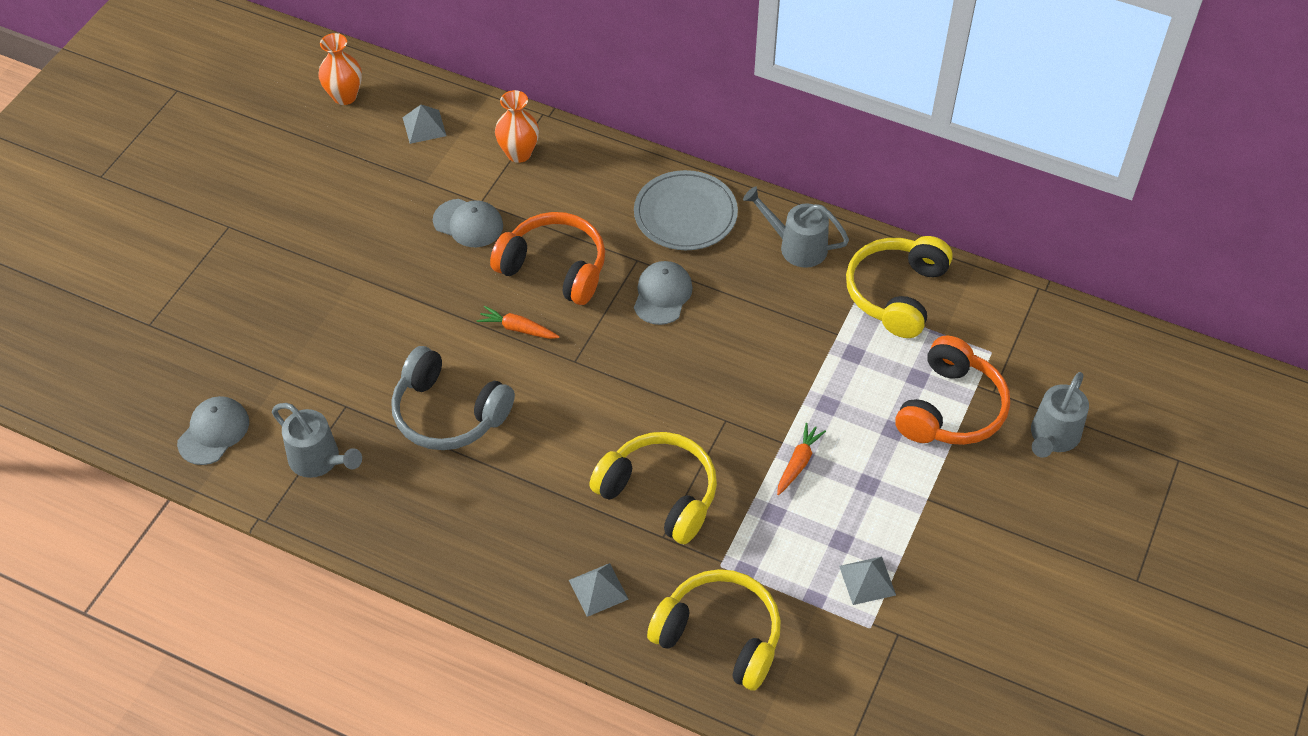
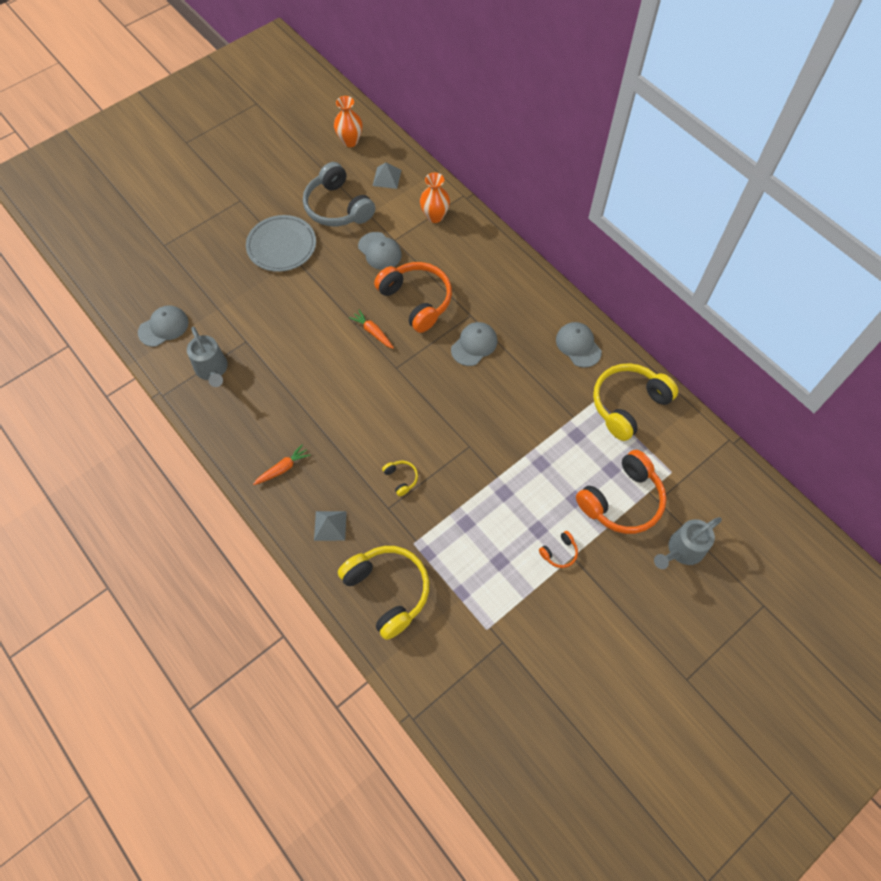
camera: 25 degrees right, 10 degrees up
(448, 413) = (302, 371): grey headphones -> grey headphones (338, 207)
(659, 494) = (401, 478): yellow headphones -> yellow headphones, size x0.43
(685, 214) = (518, 296): grey plate -> grey plate (281, 245)
(796, 246) = (578, 345): grey watering can -> grey cap
(798, 463) = (500, 495): orange carrot -> orange carrot (283, 468)
(867, 580) = (502, 596): grey pyramid -> none
(909, 500) = (559, 552): none -> orange headphones

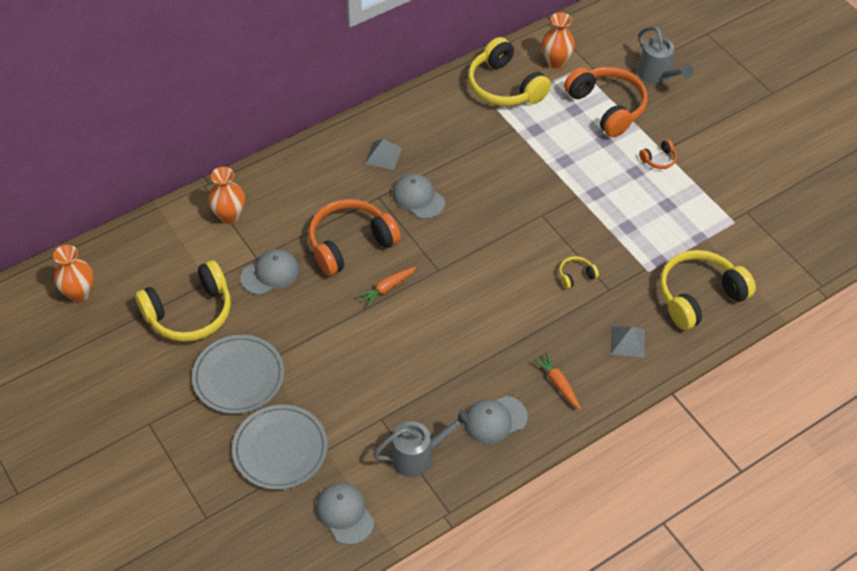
camera: 85 degrees left, 10 degrees down
(219, 280) = (280, 449): none -> grey plate
(338, 207) = (190, 313): grey headphones -> yellow headphones
(387, 177) = (154, 258): grey pyramid -> grey pyramid (383, 156)
(559, 552) = (658, 159): orange headphones -> orange headphones turned 90 degrees clockwise
(578, 345) = (431, 113): grey cap -> grey cap (495, 420)
(675, 449) = (555, 62): none -> orange vase

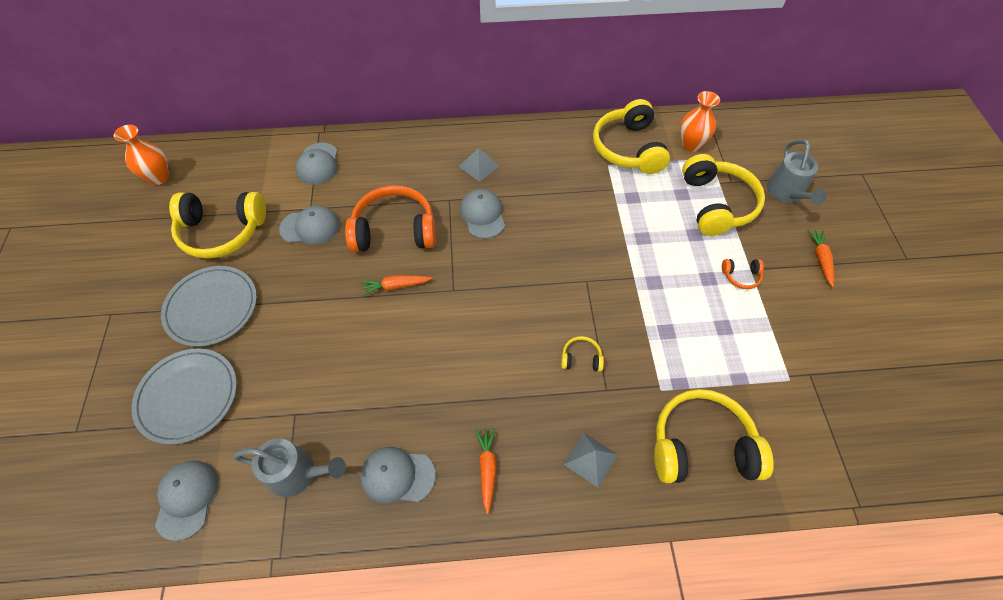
camera: 30 degrees right, 5 degrees up
(229, 216) = (318, 164): orange vase -> grey cap
(607, 107) = (716, 204): orange headphones -> yellow headphones
(710, 120) = (820, 259): none -> orange carrot

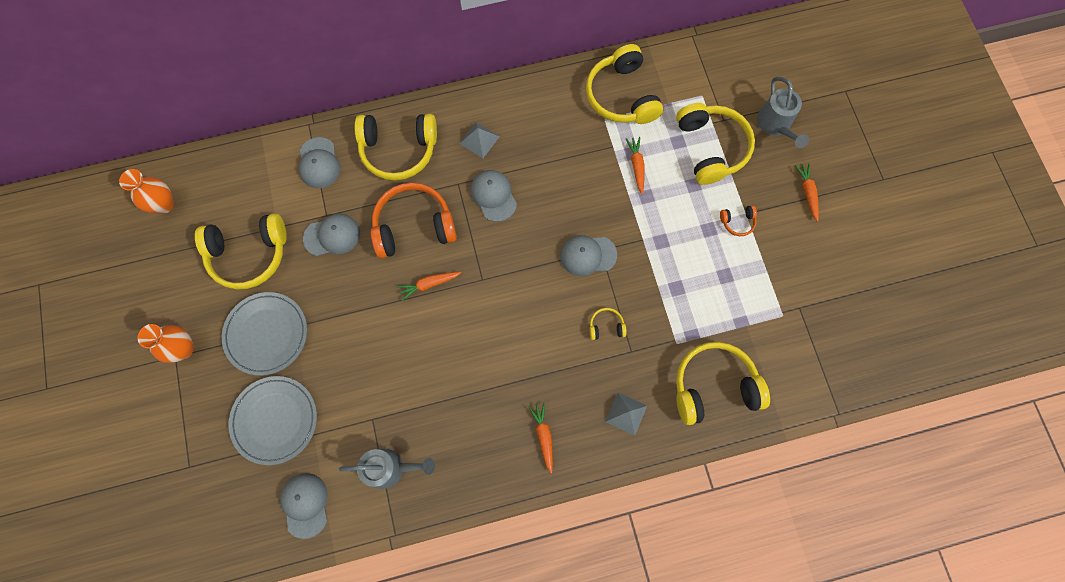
camera: 10 degrees left, 15 degrees up
(397, 475) = (472, 455): grey cap -> grey cap (588, 255)
(398, 164) = (398, 150): none -> yellow headphones
(636, 209) = (636, 166): none -> orange carrot
(691, 144) = (682, 81): orange vase -> orange vase (183, 348)

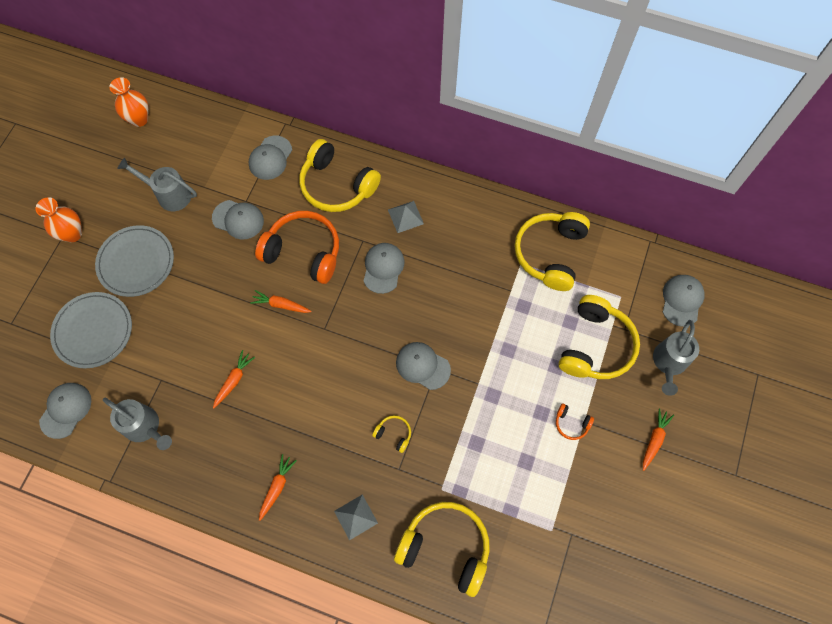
camera: 35 degrees right, 5 degrees down
(249, 254) = (169, 194): yellow headphones -> grey watering can
(636, 166) = (519, 319): orange carrot -> orange carrot (234, 380)
(750, 68) = (682, 300): none -> grey cap

